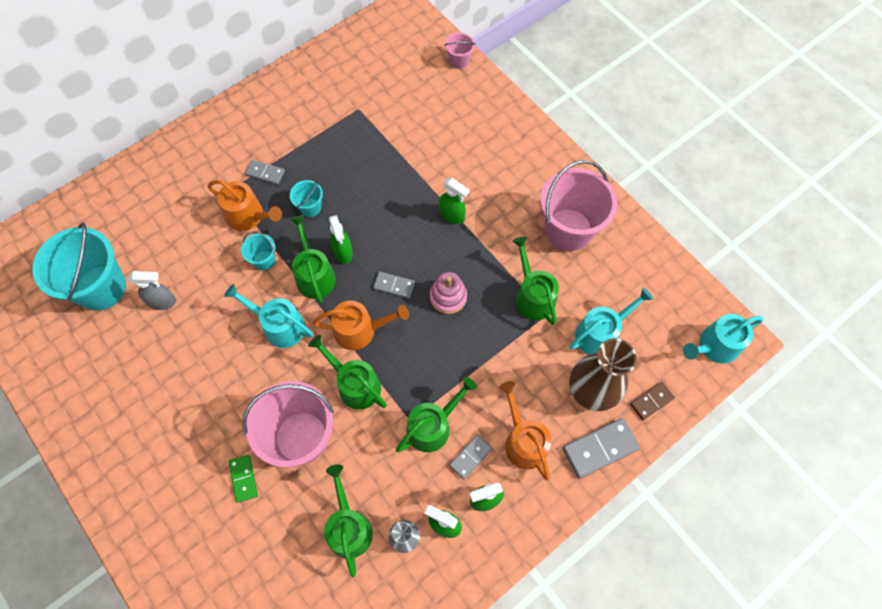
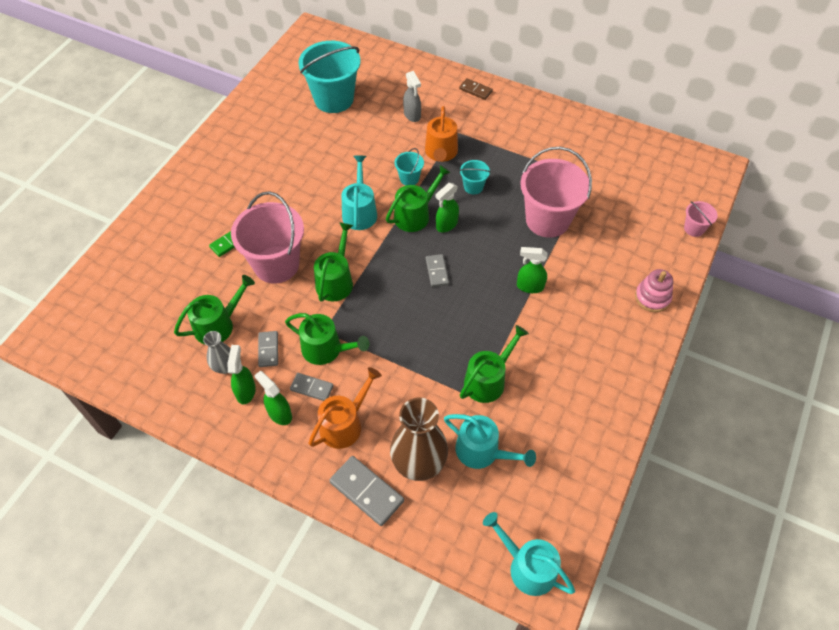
camera: 65 degrees right, 10 degrees down
(162, 301) = (341, 136): grey spray bottle -> grey spray bottle (412, 115)
(265, 173) = (485, 146): grey domino -> grey domino (268, 350)
(360, 330) = (384, 265): orange watering can -> none
(448, 297) = (449, 314): pink stacking toy -> pink stacking toy (652, 297)
(452, 215) = (529, 286): green spray bottle -> green spray bottle turned 90 degrees clockwise
(568, 230) = (575, 385): pink bucket -> pink bucket (547, 220)
(651, 401) = (436, 523): brown domino -> brown domino (475, 90)

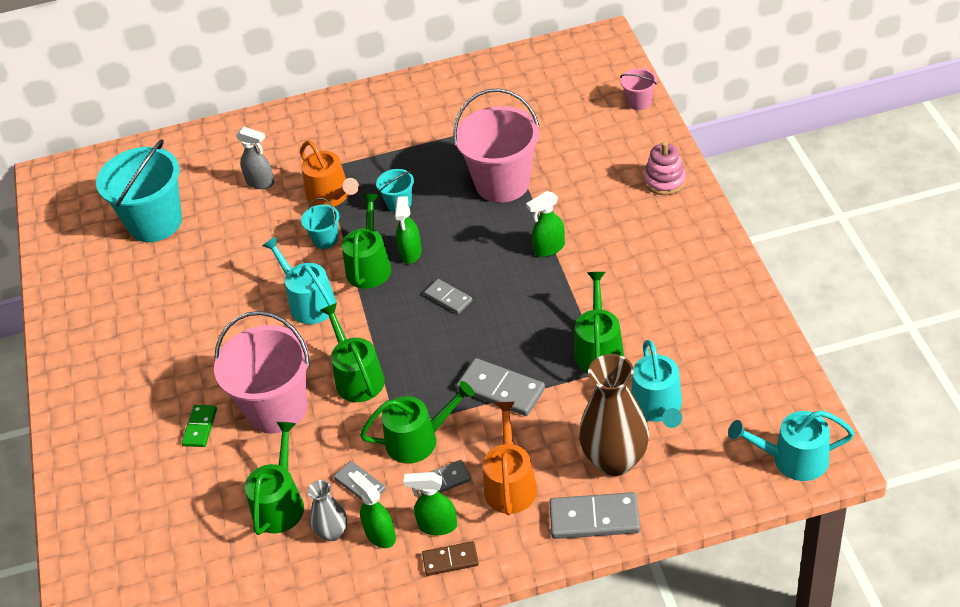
camera: 35 degrees left, 10 degrees down
(403, 357) = (501, 390): none -> grey domino
(475, 90) = (301, 118): brown domino -> brown domino (450, 560)
(482, 451) = (658, 407): turquoise watering can -> turquoise watering can turned 90 degrees clockwise

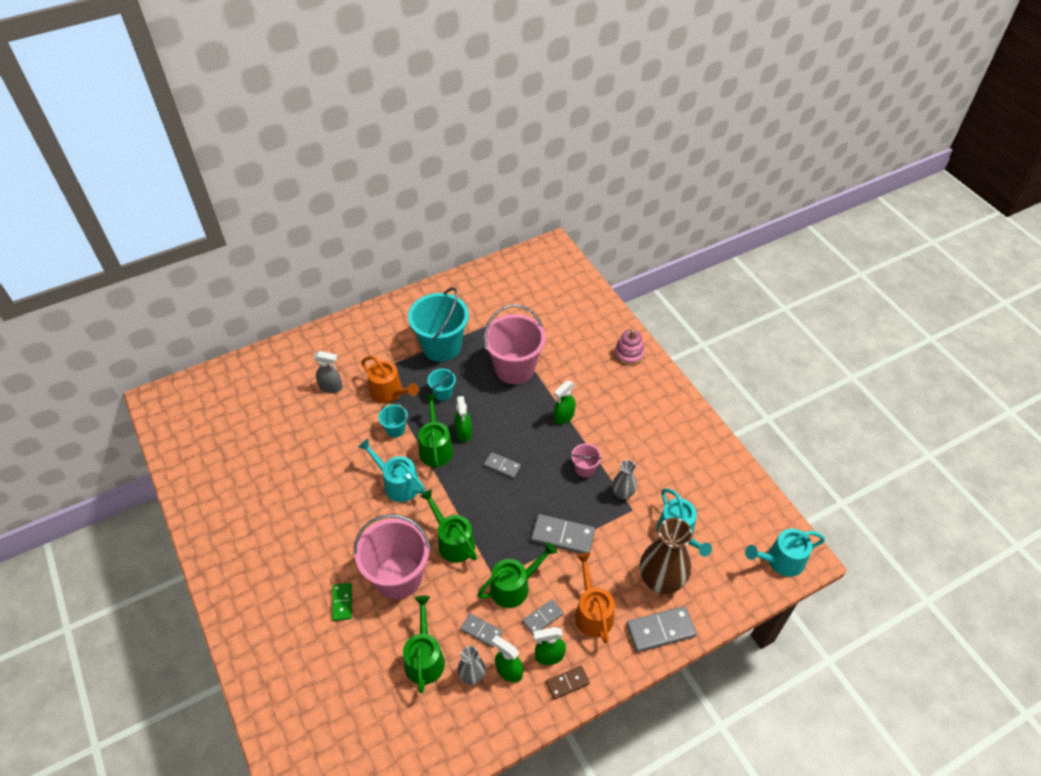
camera: 20 degrees left, 5 degrees up
(155, 222) = (256, 431): turquoise bucket -> turquoise bucket (441, 346)
(598, 349) = (623, 493): green watering can -> grey vase
(639, 102) = (592, 294): pink bucket -> pink bucket (584, 469)

